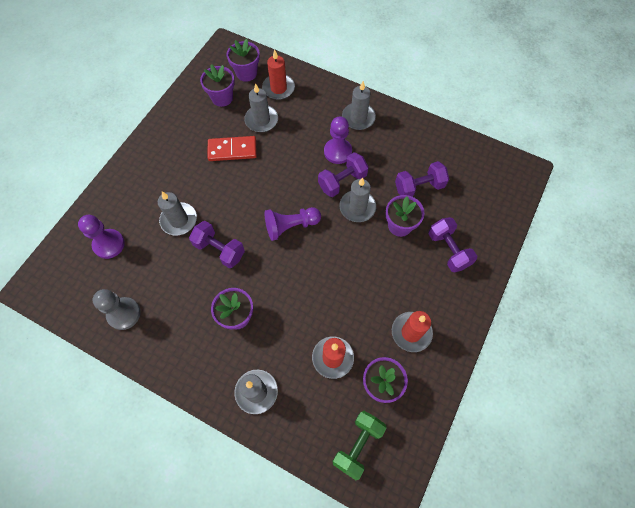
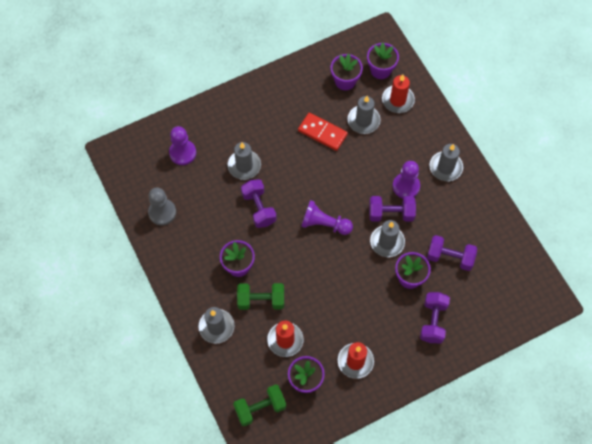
camera: 35 degrees right, 0 degrees up
(282, 335) = (261, 300): none -> green dumbbell

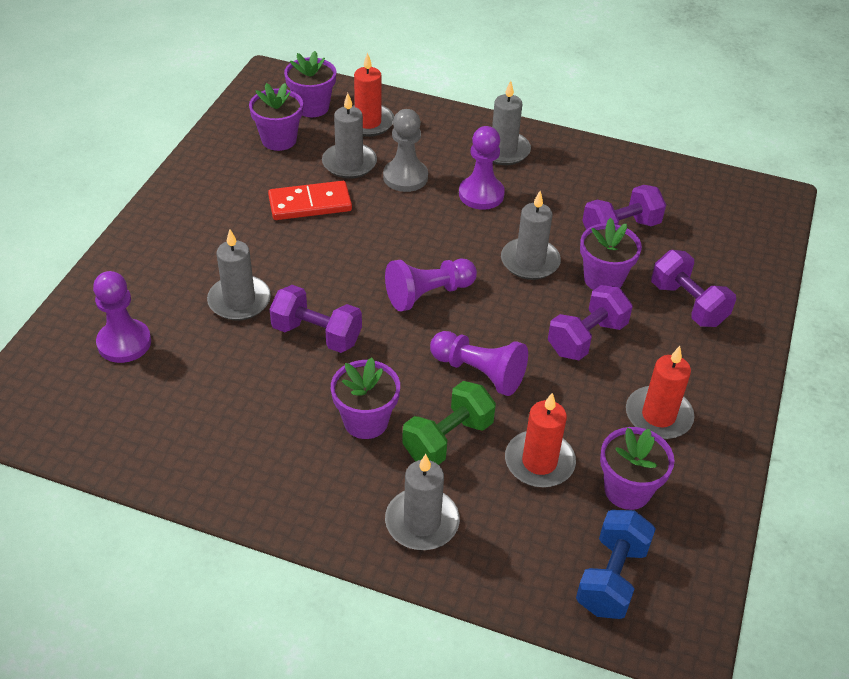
camera: 45 degrees left, 20 degrees down
(162, 212) = (168, 436): grey pawn -> grey pawn (405, 177)
(260, 408) = (611, 578): green dumbbell -> blue dumbbell
(305, 280) = (479, 372): none -> purple pawn
(391, 213) = (498, 231): purple dumbbell -> purple dumbbell (586, 338)

